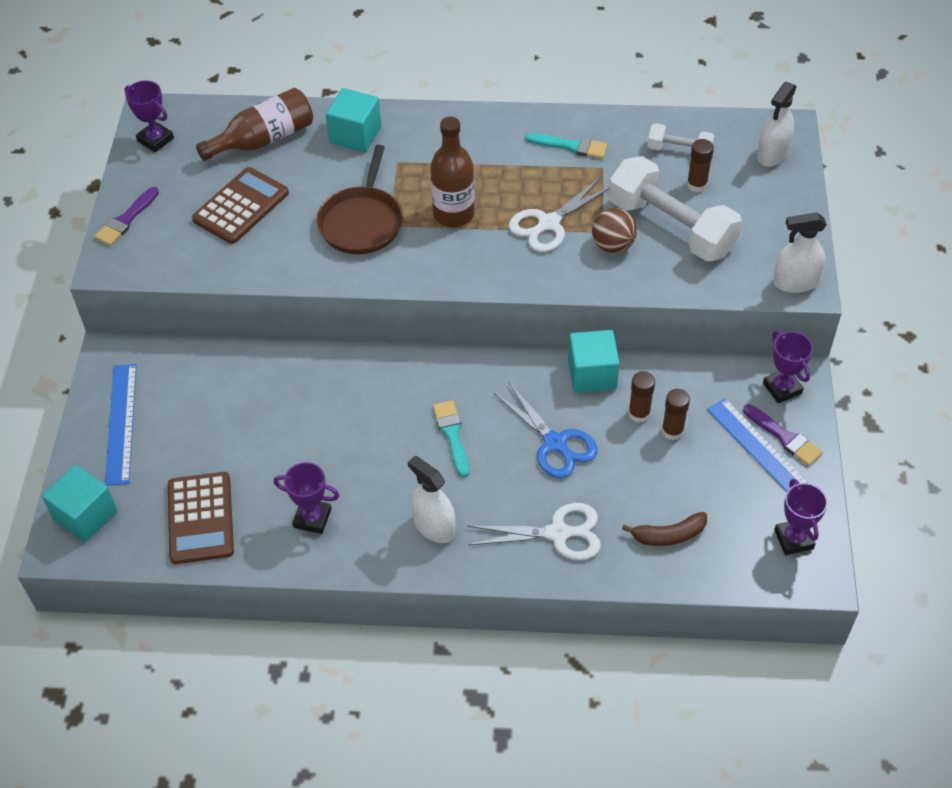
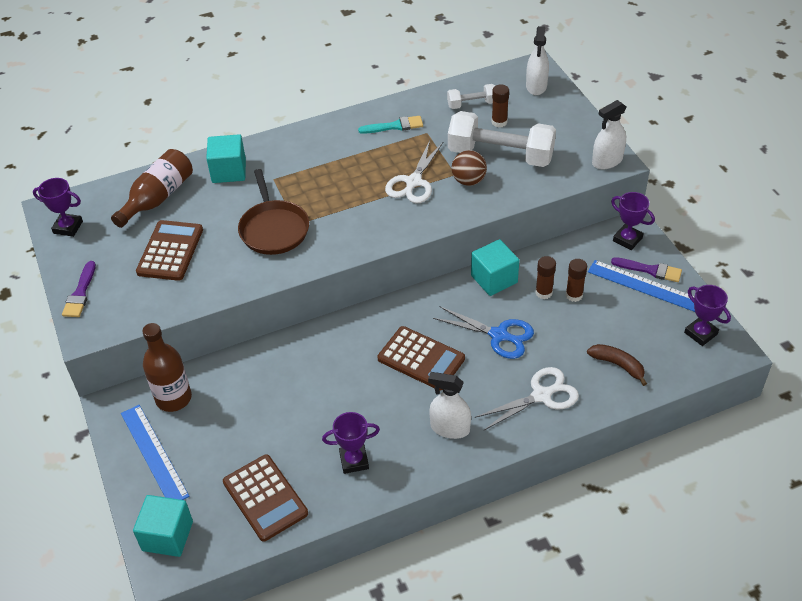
camera: 25 degrees left, 5 degrees down
(452, 435) = (421, 359): turquoise brush -> brown calculator
(453, 214) = (340, 200): brown bottle -> brown bottle (173, 398)
(669, 535) = (618, 365): brown banana -> brown banana turned 105 degrees counterclockwise

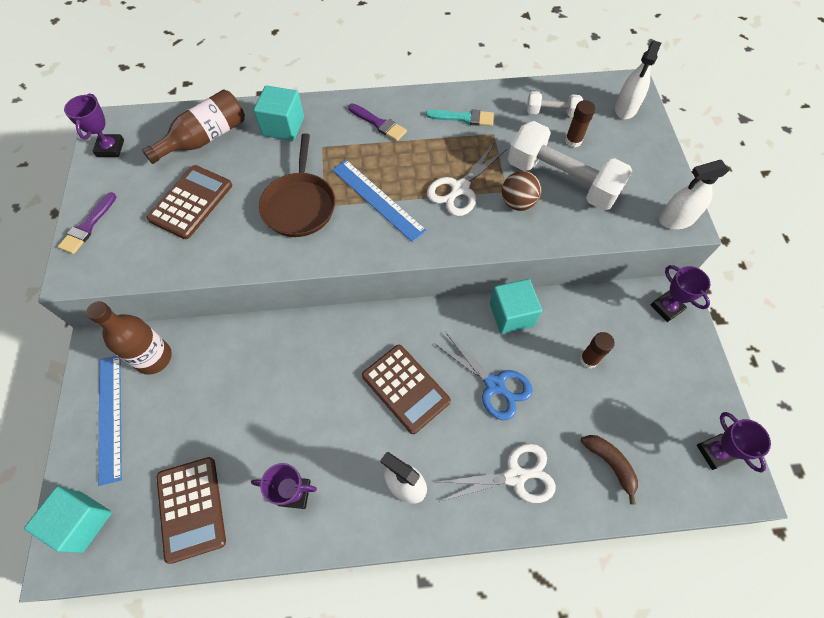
camera: 15 degrees right, 15 degrees up
(68, 227) = (110, 148): purple trophy -> purple trophy turned 60 degrees clockwise
(543, 292) = (558, 346): brown glue stick -> none
(644, 286) = (668, 371): blue ruler -> blue ruler (377, 199)
(650, 270) = (680, 353): purple brush -> purple brush (379, 124)

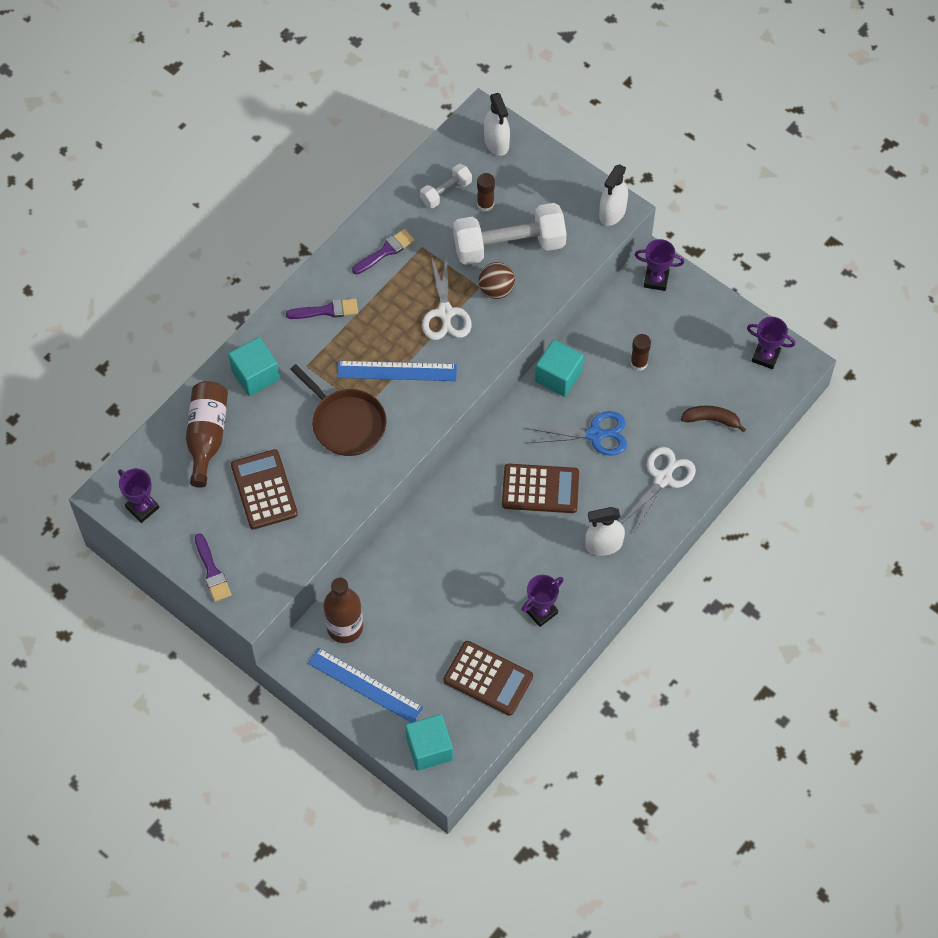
camera: 45 degrees left, 0 degrees up
(464, 118) = (385, 251): turquoise brush -> purple brush

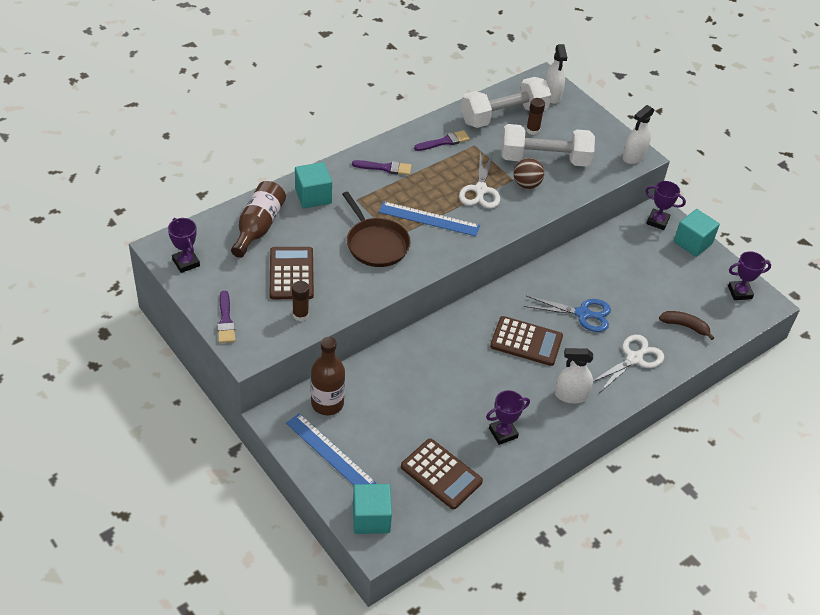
camera: 10 degrees right, 15 degrees down
(446, 192) = (503, 116): white dumbbell -> white dumbbell, size x2.00
(558, 376) = (561, 267): turquoise cube -> turquoise cube (692, 243)
(638, 363) = (631, 273): brown glue stick -> brown glue stick (300, 315)
(765, 356) = (739, 292): purple trophy -> purple trophy turned 45 degrees counterclockwise

